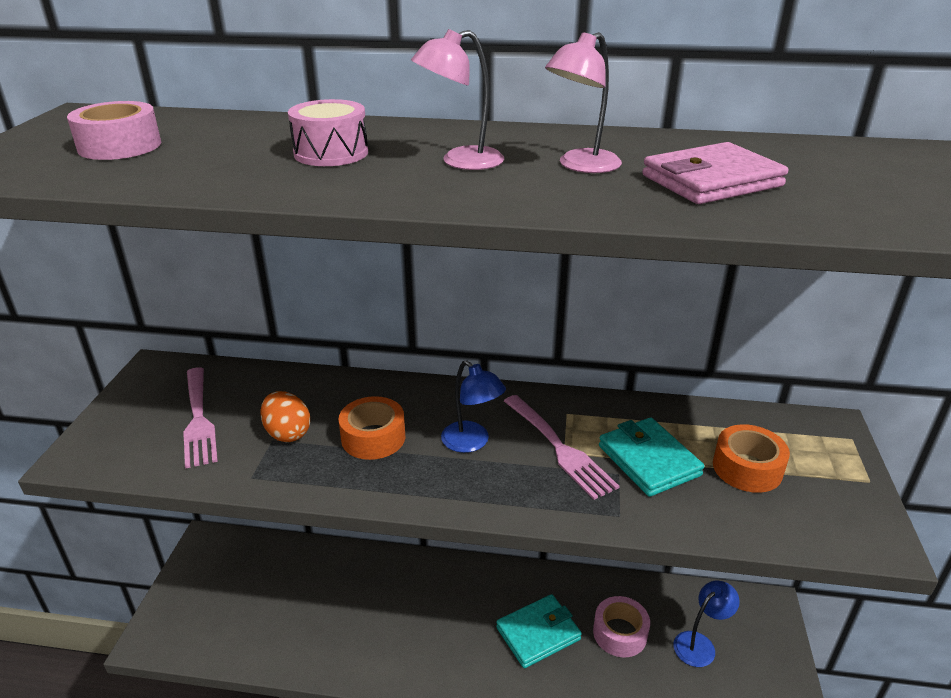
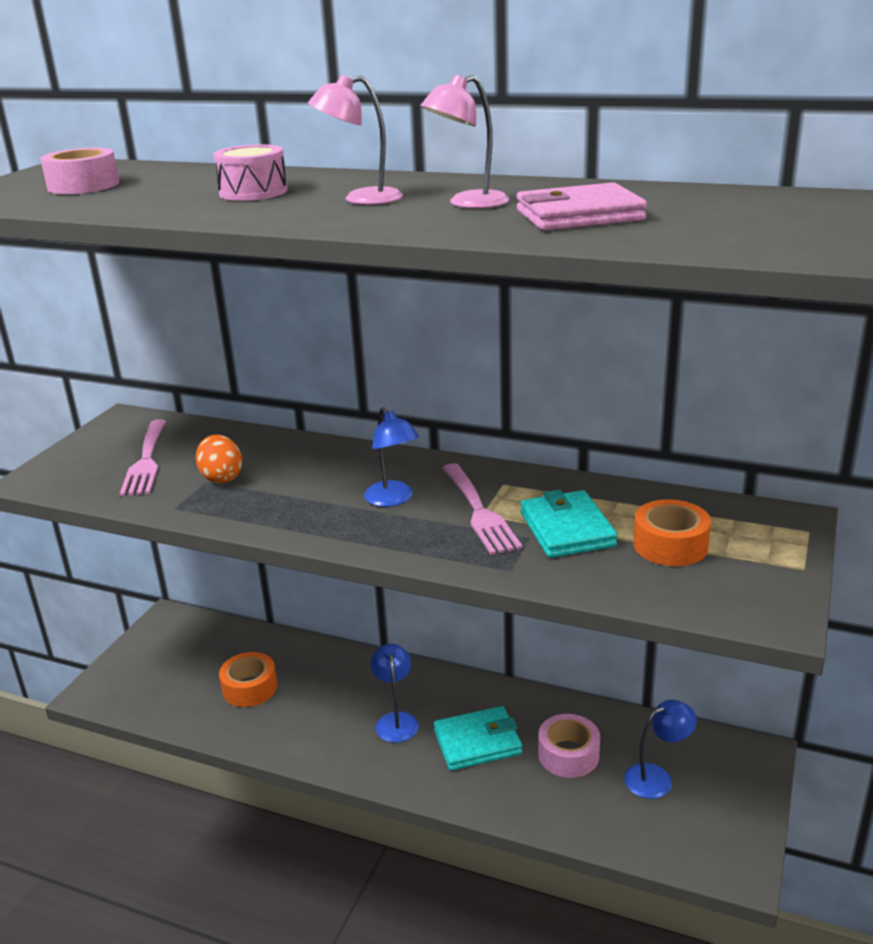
camera: 15 degrees right, 5 degrees down
(373, 438) = (300, 487): orange tape -> orange tape (250, 688)
(458, 622) = (396, 720): none -> blue lamp

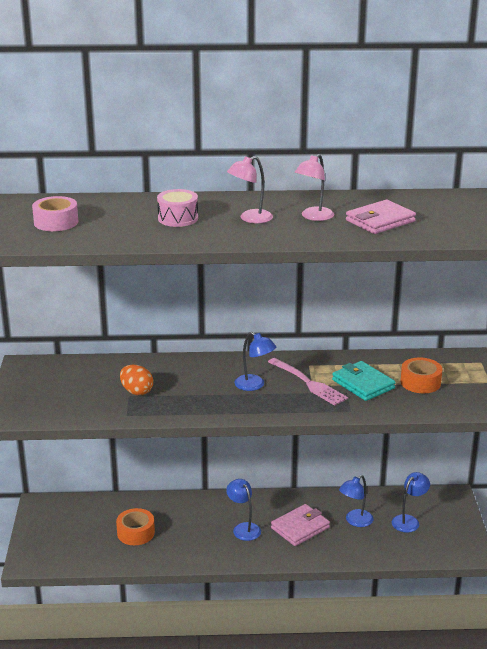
camera: 25 degrees left, 0 degrees up
(146, 461) = (74, 390): pink fork -> none
(477, 742) = (300, 528): turquoise wallet -> pink wallet
(568, 754) = (355, 521): pink tape -> blue lamp

